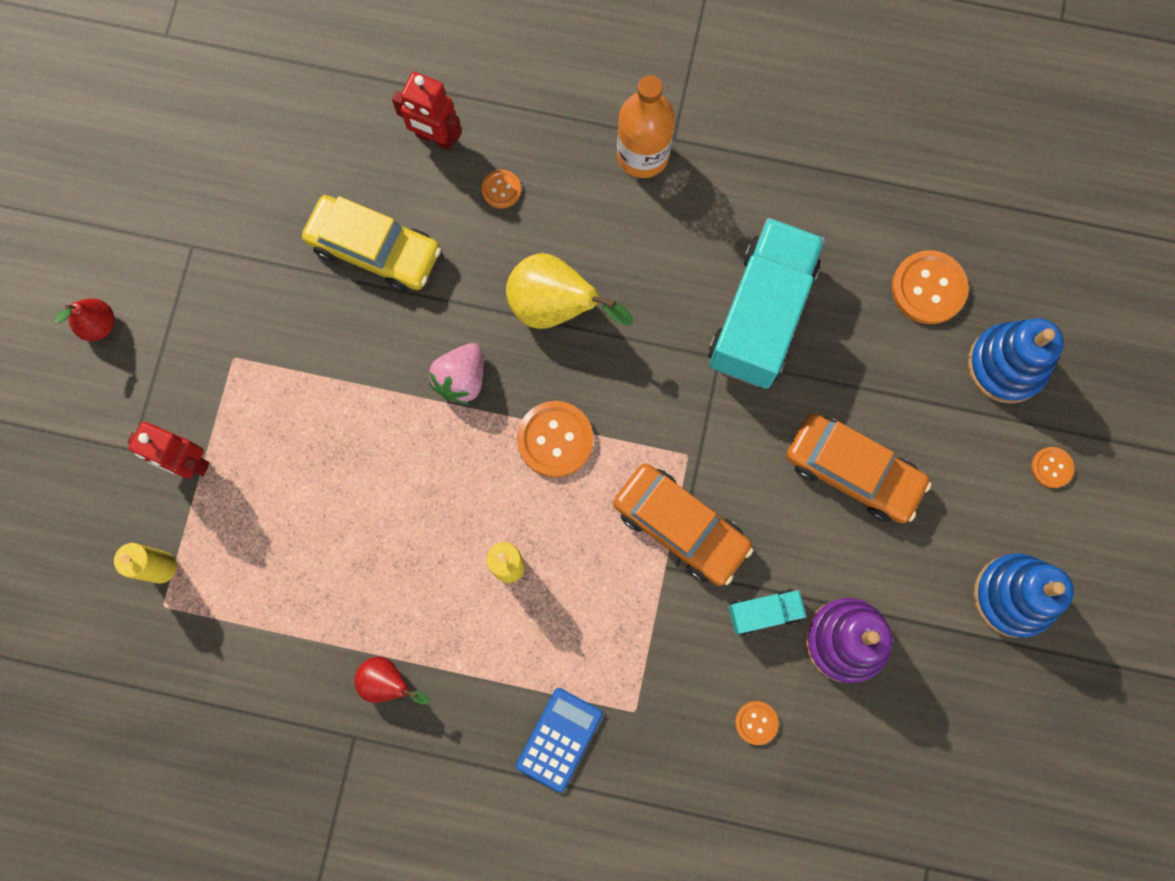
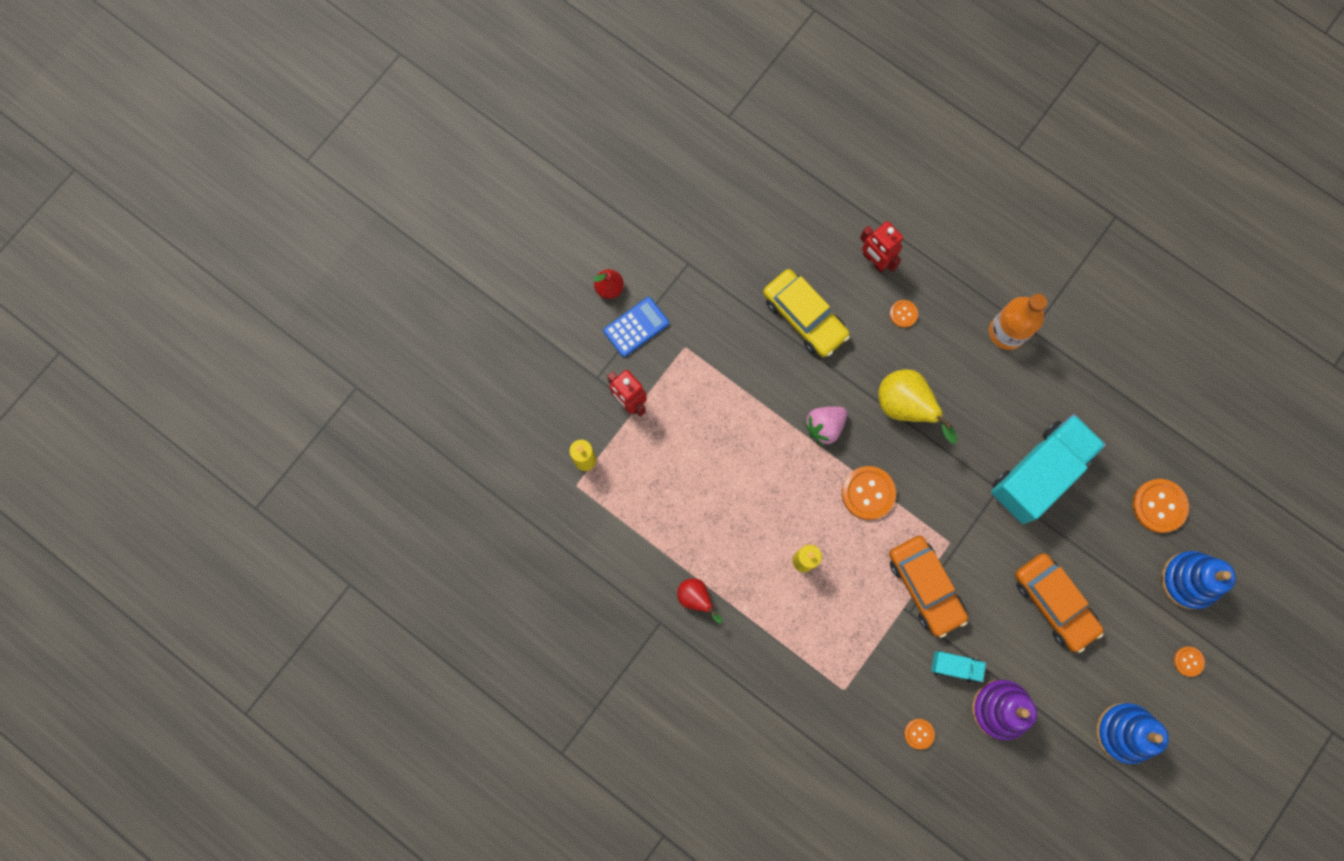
camera: 25 degrees right, 0 degrees up
(559, 739) = (788, 684): blue calculator -> blue calculator (636, 327)

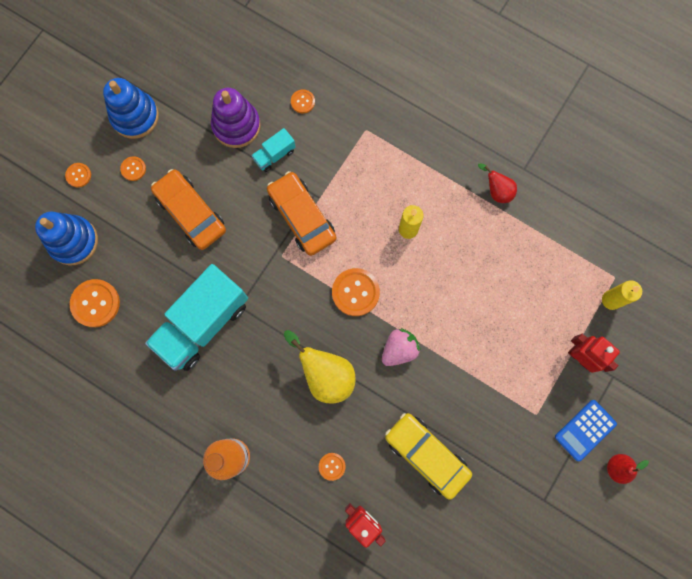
camera: 175 degrees right, 0 degrees up
(955, 666) = (274, 155): turquoise truck -> turquoise truck turned 45 degrees counterclockwise
(1123, 664) = (133, 169): none -> orange button

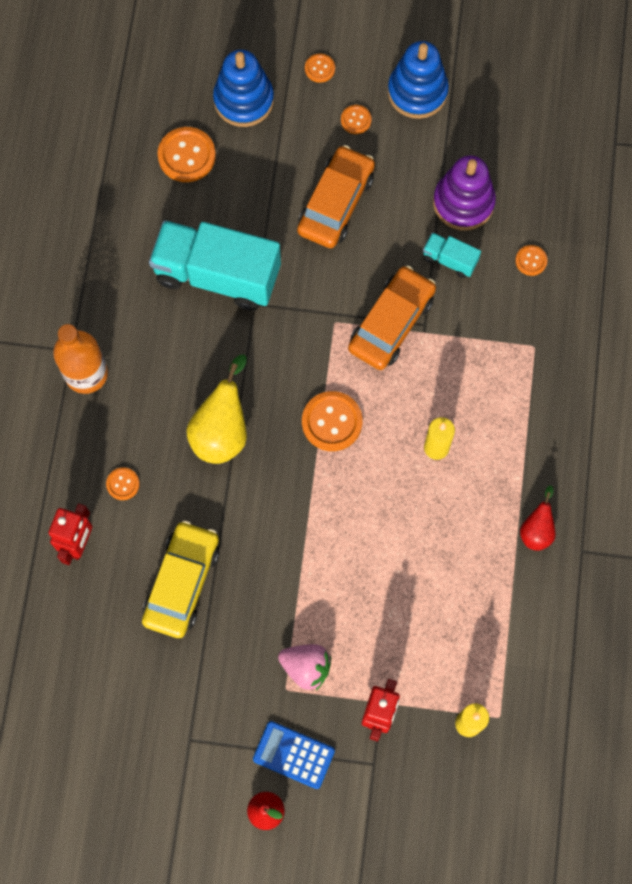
camera: 65 degrees right, 5 degrees down
(399, 349) = (288, 499): pink strawberry -> pink strawberry (306, 667)

